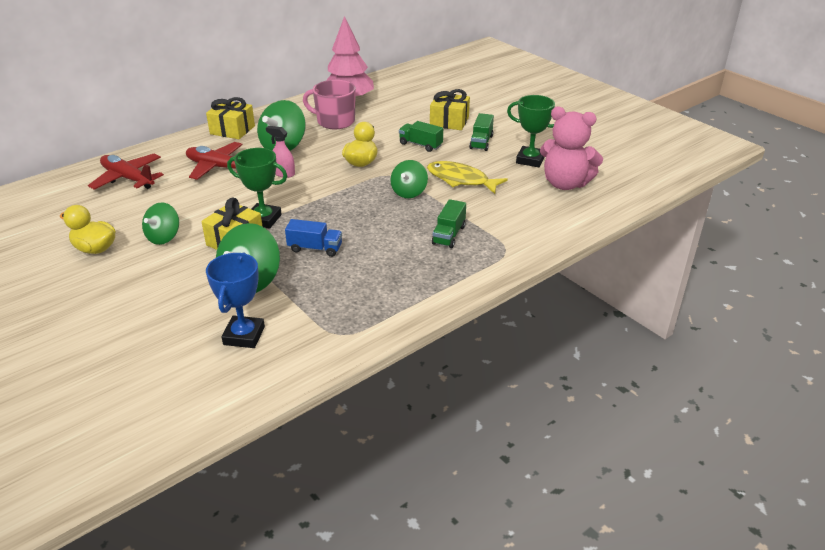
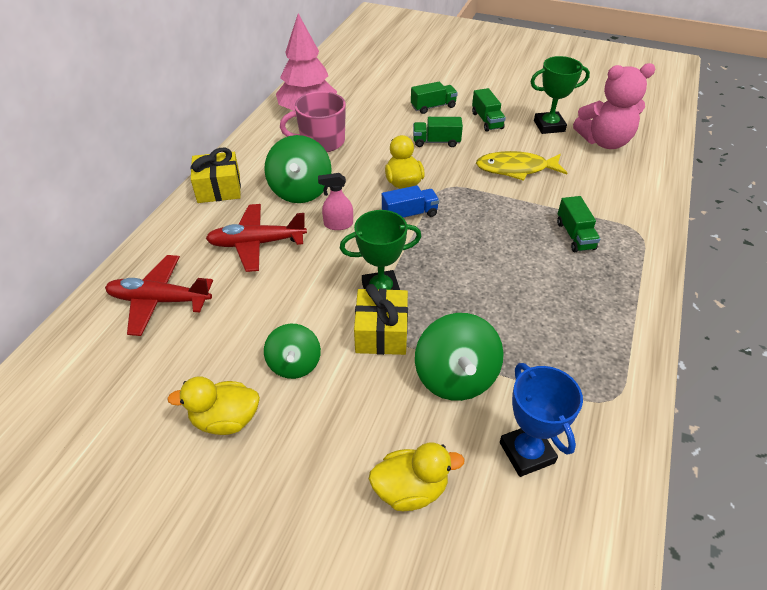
camera: 30 degrees left, 10 degrees up
(152, 322) = (410, 489): none -> yellow duck
(315, 248) = (473, 305): blue truck -> blue truck (409, 214)
(409, 192) = (486, 200): green spinning top -> none
(449, 121) = (433, 107): yellow gift -> green truck

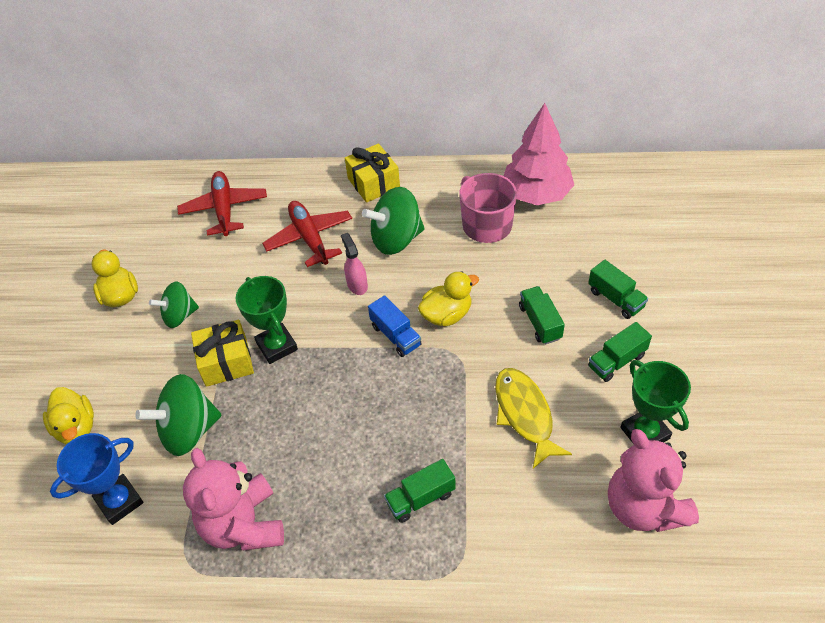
camera: 75 degrees right, 5 degrees up
(577, 350) = (244, 525): none -> pink teddy bear

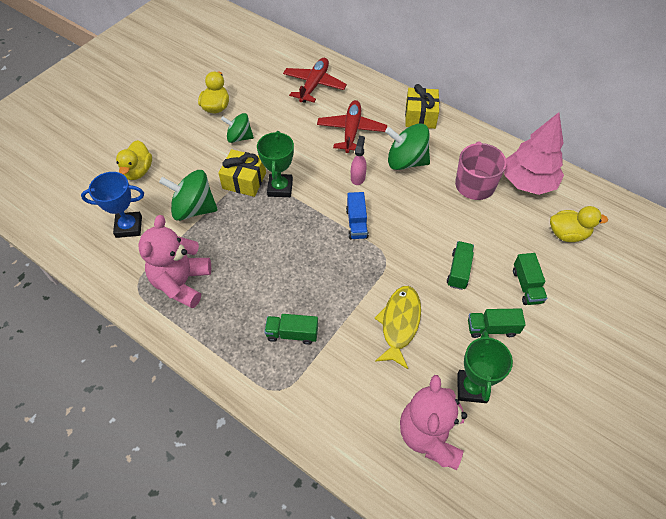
camera: 30 degrees right, 5 degrees up
(447, 315) = (400, 229): yellow duck -> yellow duck (567, 234)

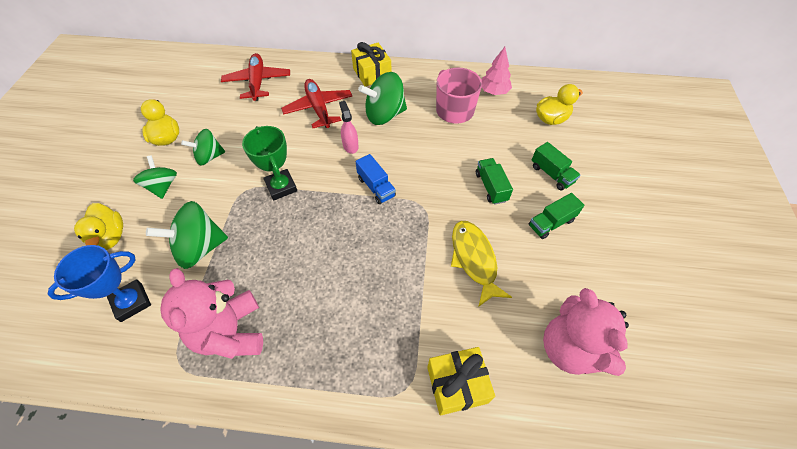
camera: 30 degrees left, 0 degrees up
(193, 147) = (163, 186): none -> green spinning top
(244, 181) = (239, 196): yellow gift -> yellow gift (457, 384)
(292, 333) = (382, 323): green truck -> none
(471, 388) = (572, 284): green trophy -> none
(528, 182) = (494, 92): pink tree -> pink tree, size x0.59

